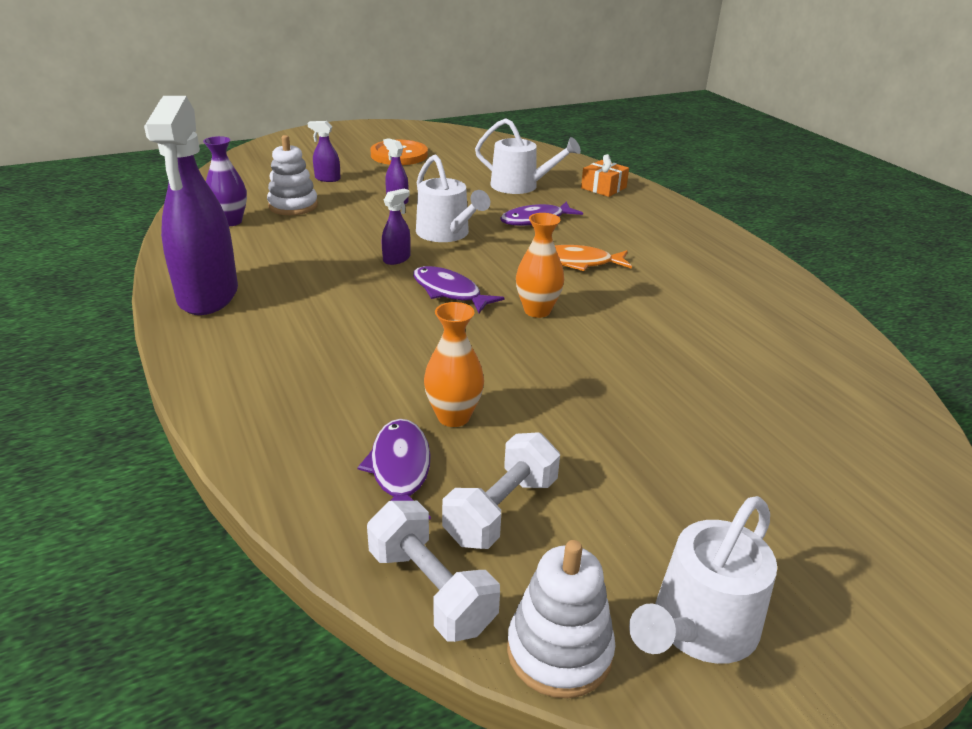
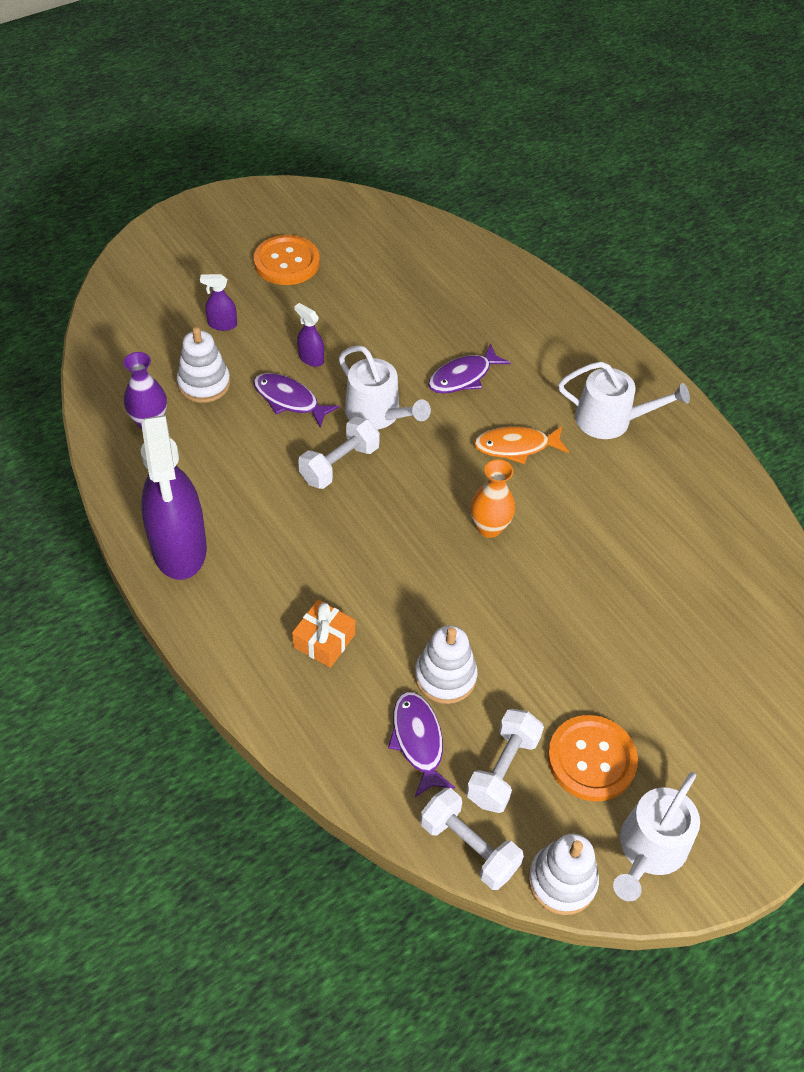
camera: 10 degrees left, 20 degrees up
(397, 259) = (339, 464): purple spray bottle -> white dumbbell
(449, 292) = (403, 511): purple fish -> purple fish (289, 400)
(453, 417) = (445, 676): orange vase -> white stacking toy
(520, 186) = (435, 311): white watering can -> white watering can (610, 420)
(603, 188) = (524, 303): orange gift -> orange gift (324, 640)
(624, 514) = (591, 759): none -> orange button

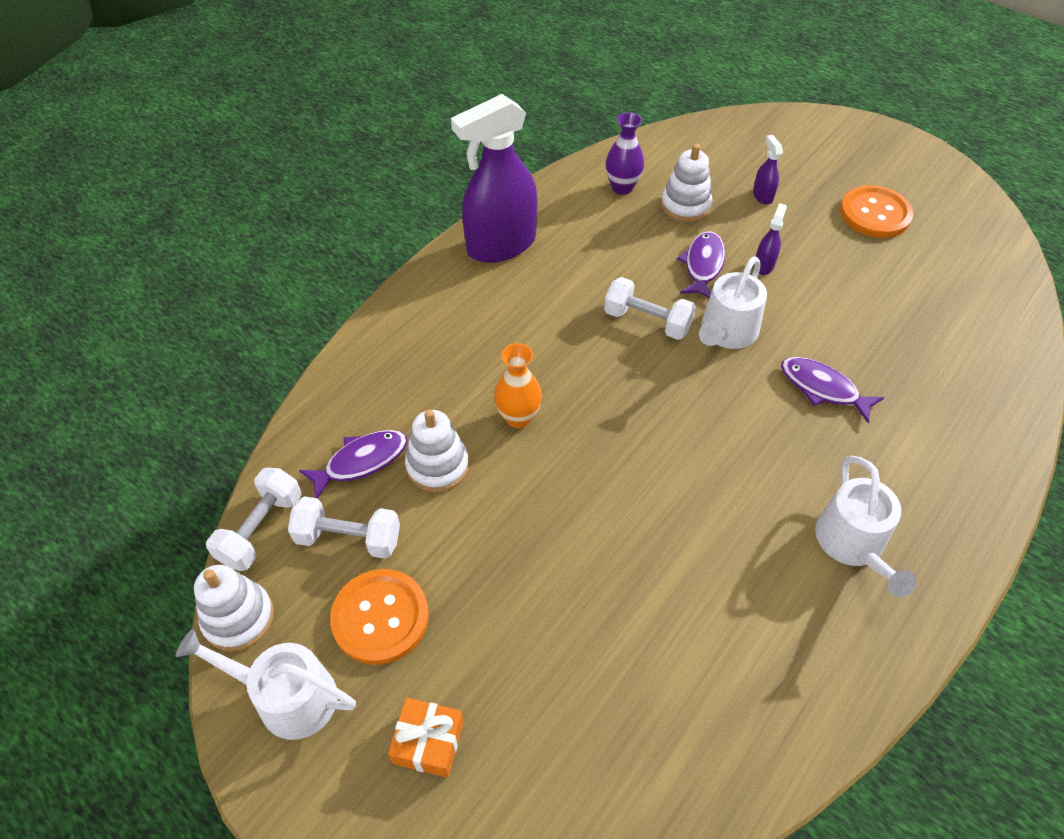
camera: 75 degrees right, 0 degrees up
(324, 640) = (445, 365): orange gift -> orange gift (428, 742)
(489, 527) = (632, 460): orange vase -> orange vase (518, 417)
(516, 446) = (754, 459): orange fish -> none

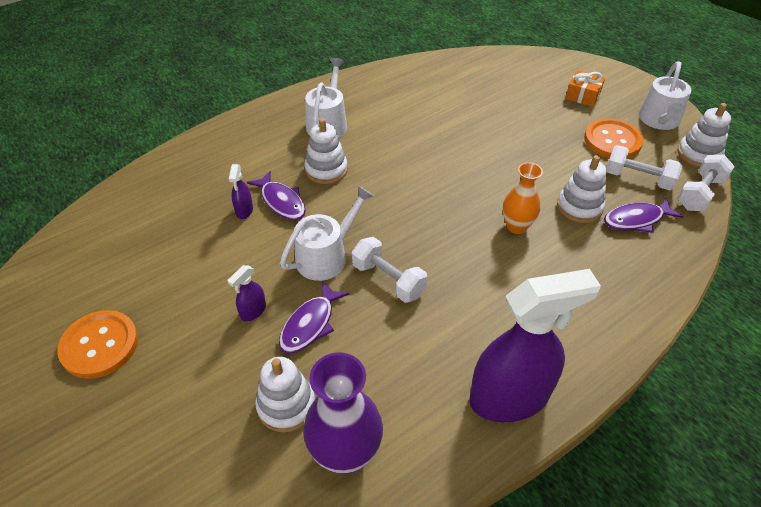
camera: 165 degrees left, 5 degrees down
(287, 697) = (659, 120): white watering can -> white watering can turned 75 degrees clockwise
(622, 187) = (345, 454): purple vase -> purple vase, size x1.56
(762, 196) = (193, 399): purple spray bottle -> purple spray bottle (244, 210)
(799, 451) = (326, 170): none -> white stacking toy

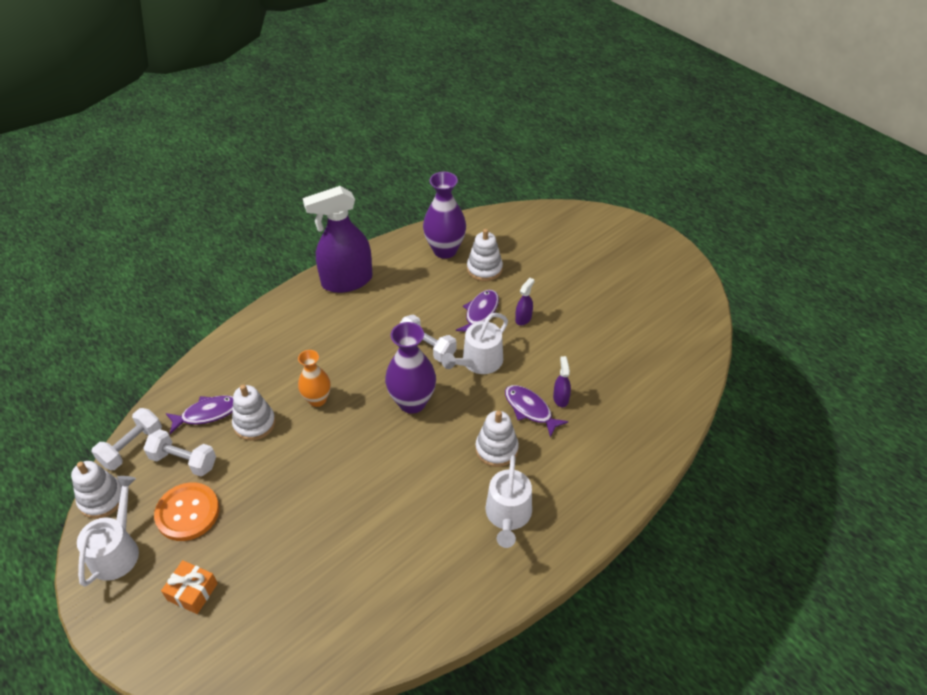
camera: 175 degrees right, 0 degrees up
(99, 345) = (618, 291): orange button -> none
(409, 217) = (412, 402): none -> purple vase

